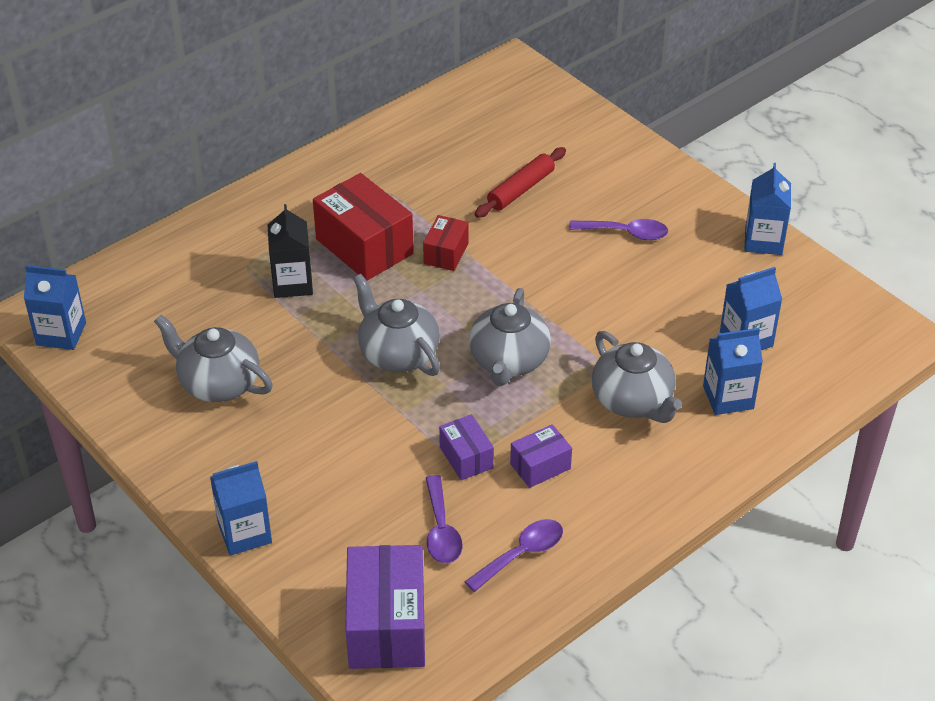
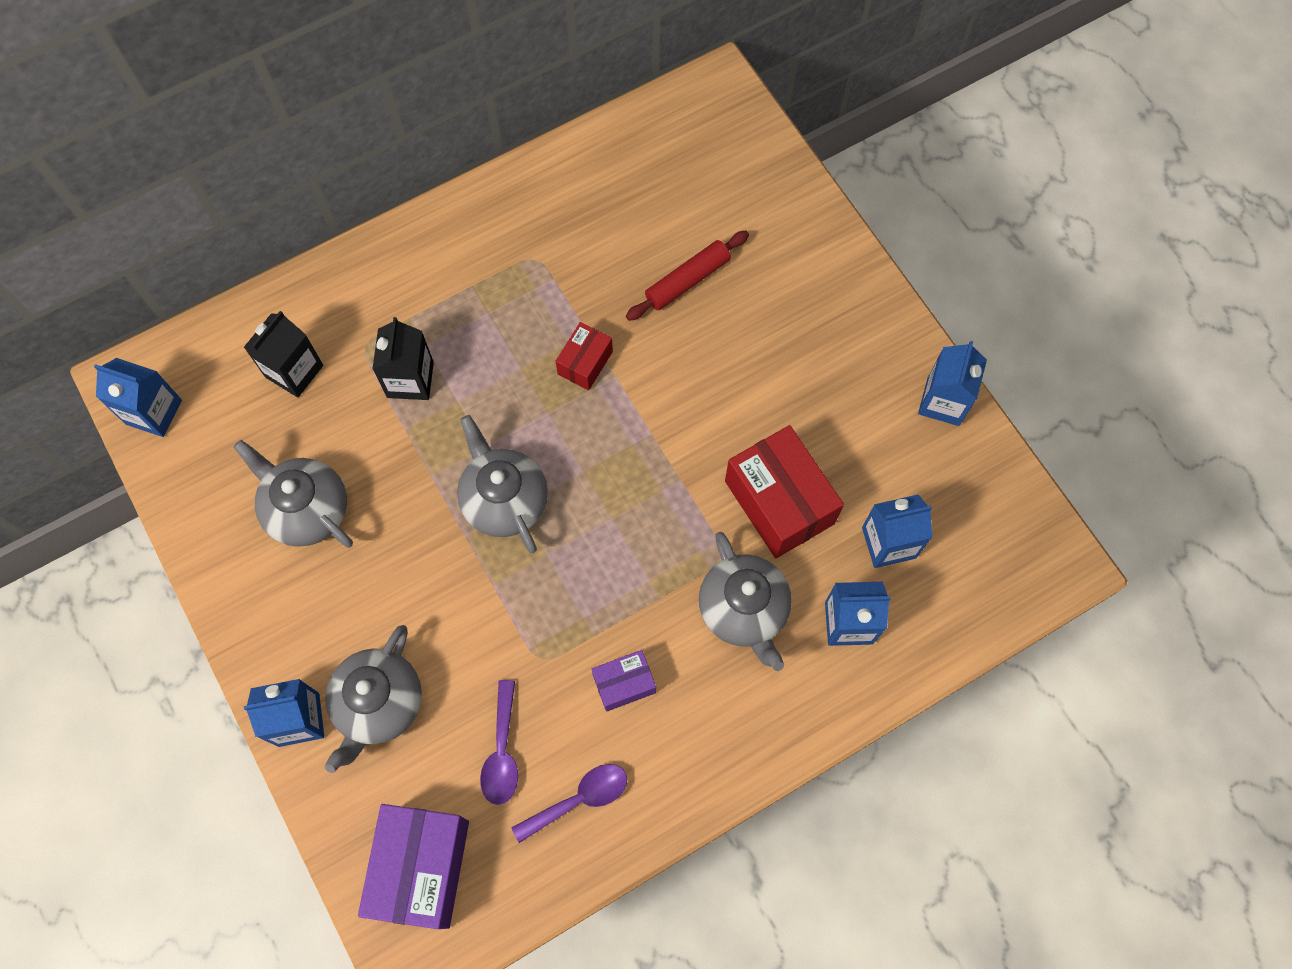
camera: 10 degrees right, 25 degrees up
(185, 290) = (294, 371): none -> black carton
(364, 246) = (498, 338): red box -> red box (779, 502)
(466, 457) = (548, 658): purple box -> none
(509, 361) = (621, 531): grey teapot -> grey teapot (379, 704)
(625, 233) = (790, 365): purple spoon -> none

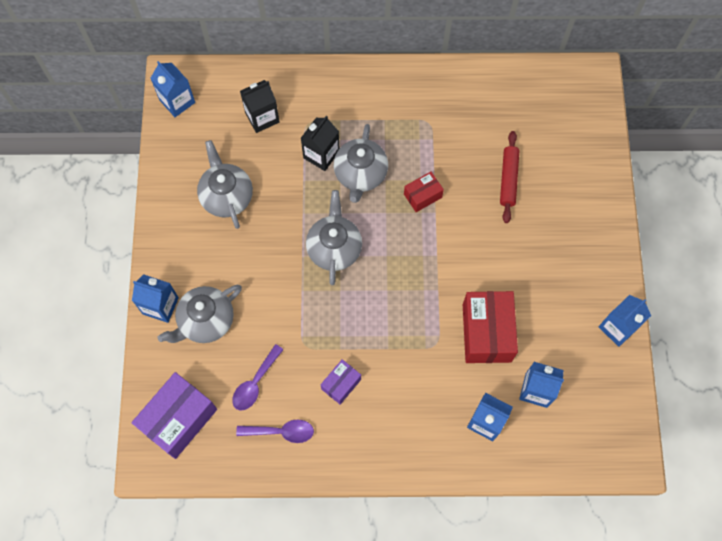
camera: 30 degrees right, 0 degrees up
(624, 684) = (341, 384): purple box -> purple box turned 60 degrees counterclockwise
(687, 280) = (508, 179): red rolling pin -> red rolling pin turned 75 degrees counterclockwise
(744, 610) = (431, 381): grey teapot -> grey teapot (360, 174)

